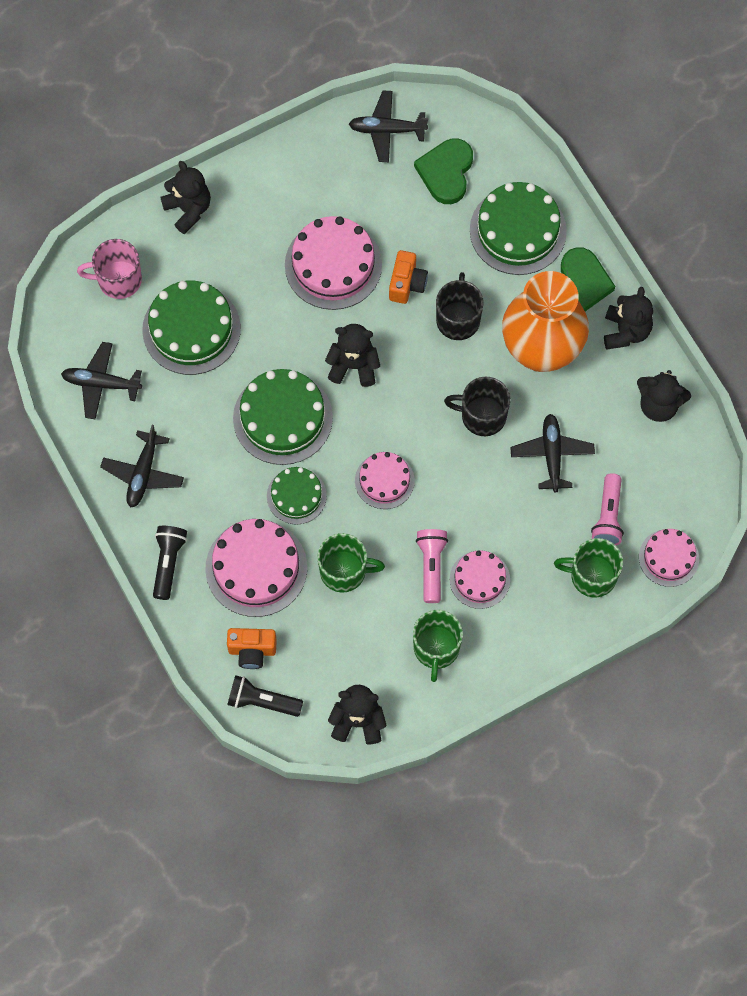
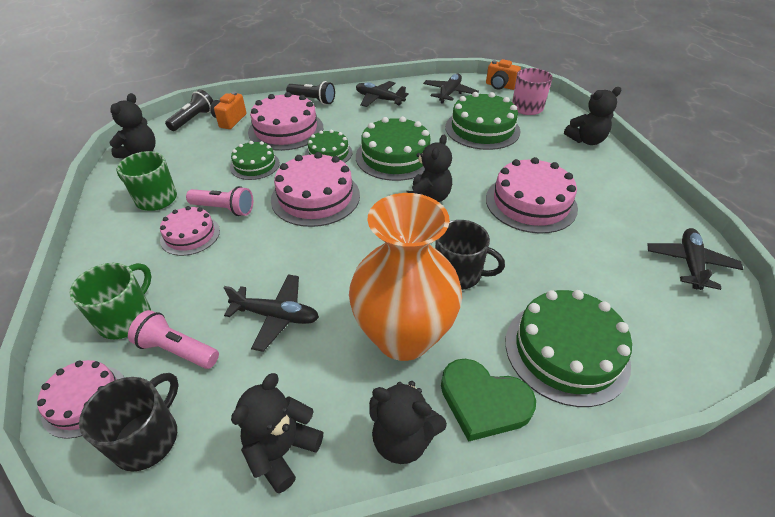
camera: 105 degrees right, 25 degrees down
(344, 571) = (255, 165): green mug -> green cake
(384, 481) = (315, 197): pink cake -> pink cake, size x1.68
(407, 284) = (505, 245): orange camera -> orange camera (500, 86)
(446, 172) = (642, 301): green heart -> none
(482, 416) = (346, 270): black mug -> black mug (147, 438)

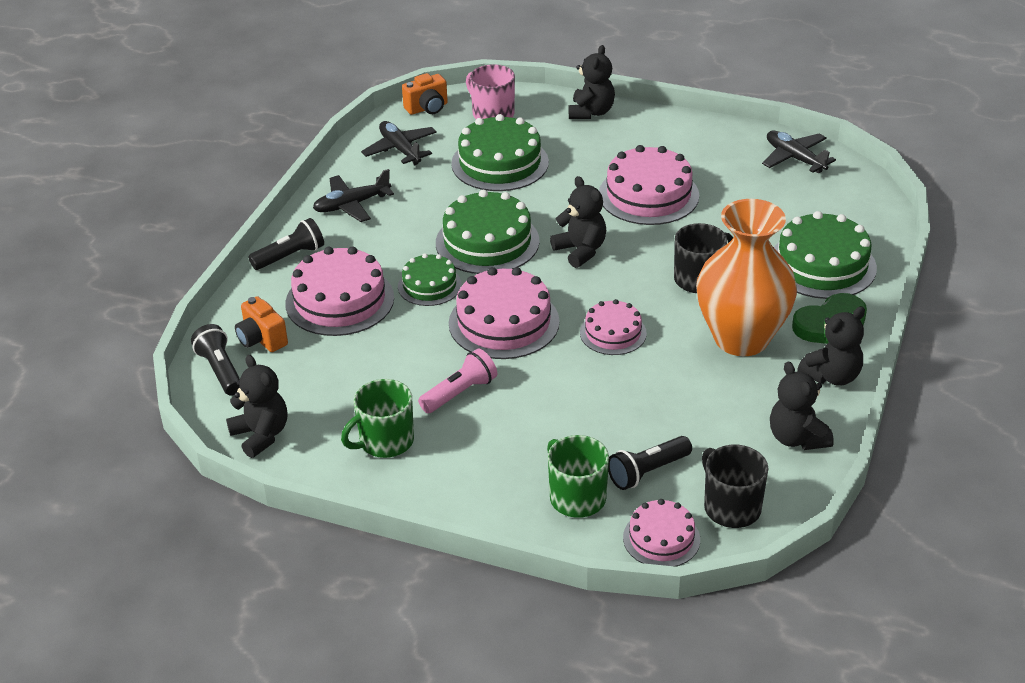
camera: 55 degrees left, 5 degrees down
(177, 350) = (647, 472): pink flashlight -> black flashlight
(190, 235) = (483, 428): pink cake -> pink cake (613, 333)
(255, 165) = (394, 347): green cake -> none
(276, 316) = (657, 401): black plane -> none

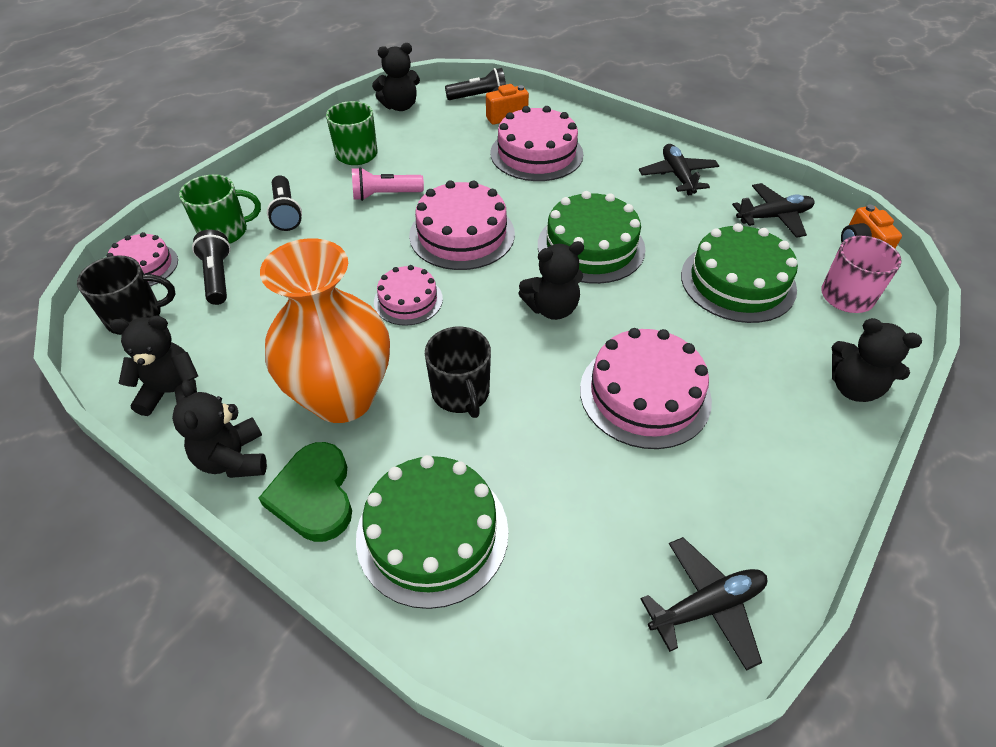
camera: 105 degrees right, 10 degrees up
(290, 256) = (608, 137): black flashlight -> black flashlight (286, 212)
(429, 285) = (536, 201): green cake -> none
(459, 393) = (385, 195): pink flashlight -> pink flashlight turned 105 degrees clockwise

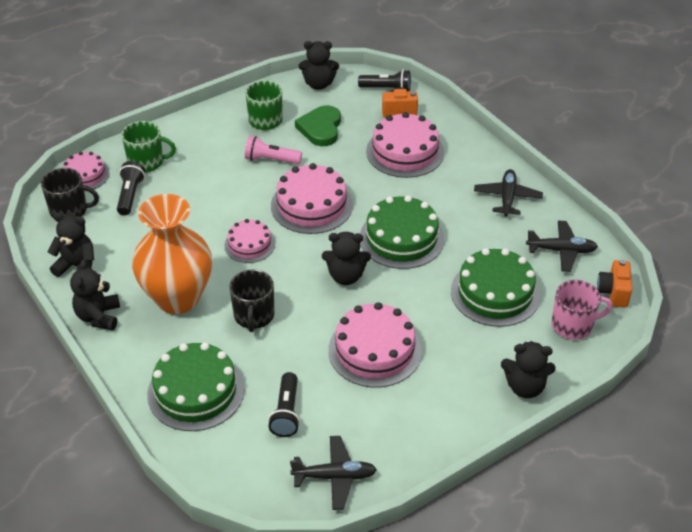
camera: 20 degrees right, 5 degrees down
(286, 212) = (194, 157): black flashlight -> black flashlight (286, 412)
(314, 495) = (137, 351): green heart -> green heart (320, 128)
(853, 387) = (525, 387): black teddy bear -> black teddy bear turned 45 degrees counterclockwise

